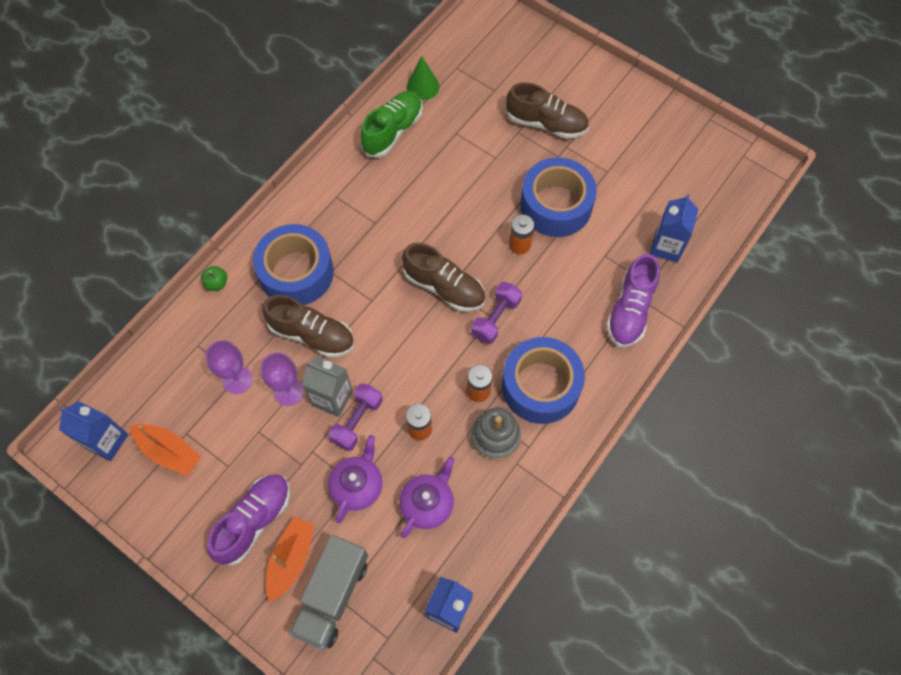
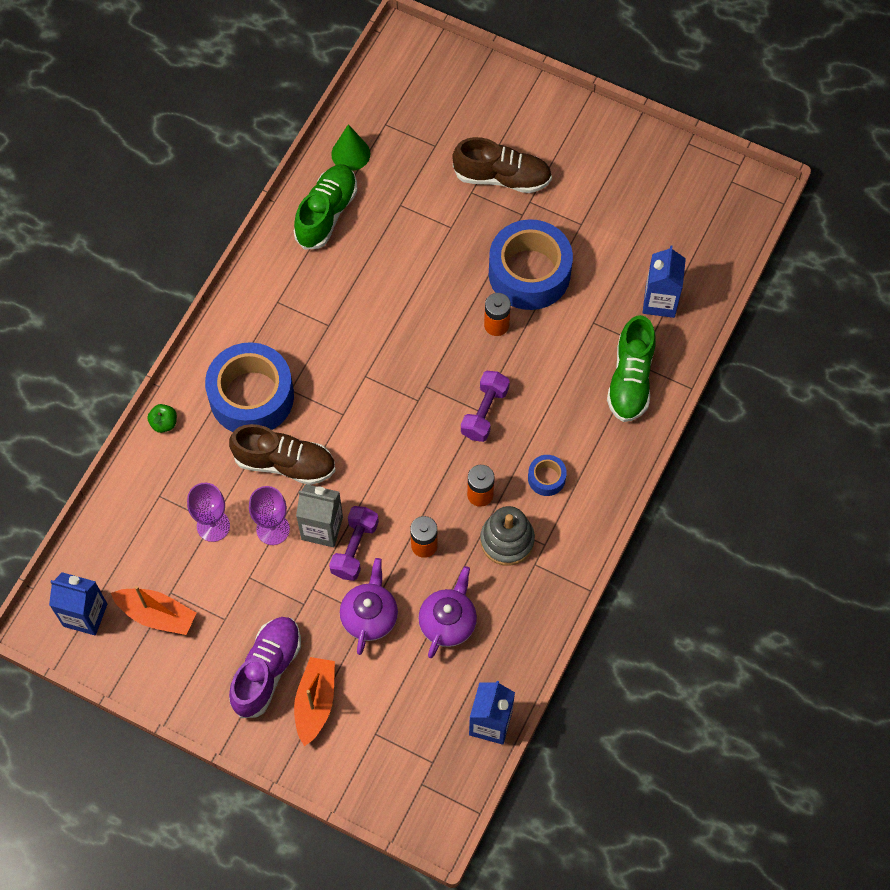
camera: 10 degrees left, 0 degrees up
(332, 596) = (366, 731): grey truck -> none
(444, 287) = (421, 387): brown shoe -> none
(540, 386) = (546, 478): blue tape -> blue tape, size x0.44
(630, 310) = (630, 380): purple shoe -> green shoe

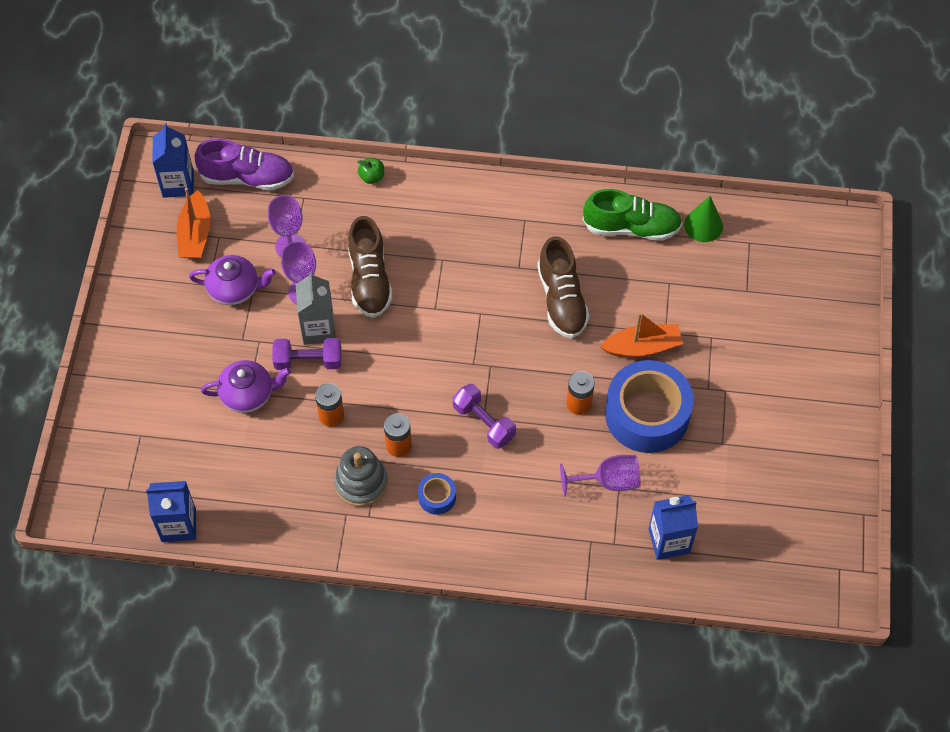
camera: 70 degrees right, 5 degrees down
(251, 396) = (423, 232): blue tape -> none
(267, 670) = (172, 332): purple shoe -> purple shoe (247, 177)
(315, 702) = (154, 379): orange boat -> orange boat (642, 347)
(448, 622) = (264, 459): purple teapot -> purple teapot (235, 289)
(485, 412) = (483, 423): purple dumbbell -> purple dumbbell turned 45 degrees clockwise
(502, 177) = (740, 358): brown shoe -> brown shoe (561, 300)
(584, 329) = (608, 481): none -> purple goblet
(630, 380) = (571, 539): green shoe -> none

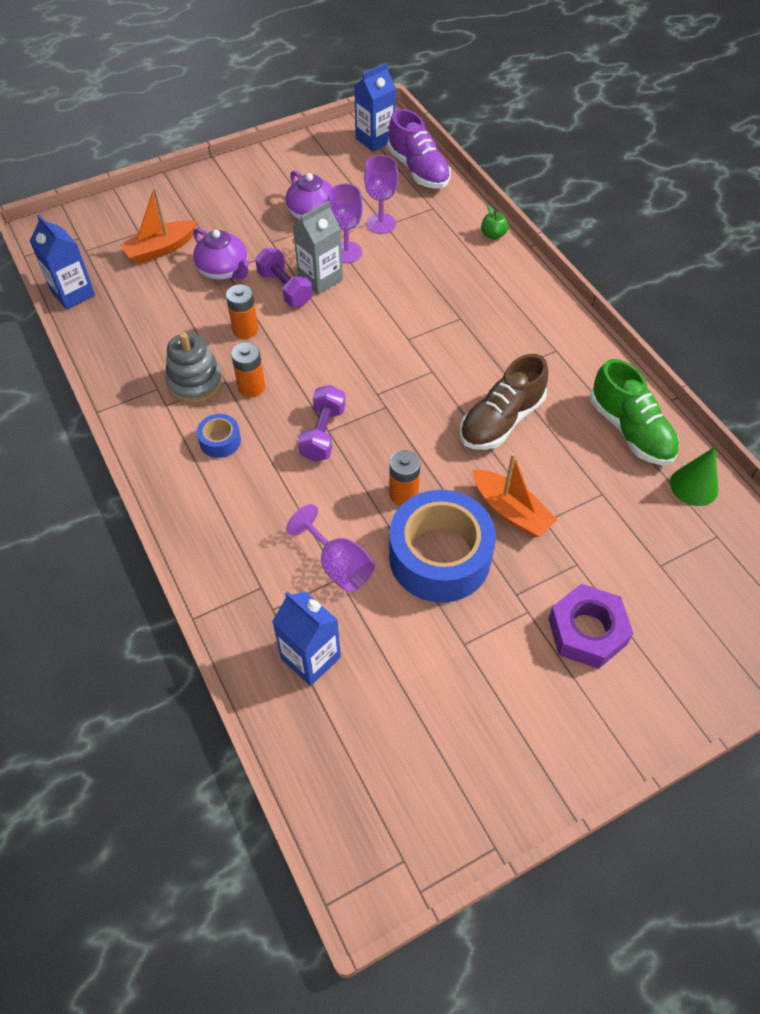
camera: 55 degrees right, 5 degrees down
(195, 234) = (341, 170): orange boat -> orange boat (161, 249)
(369, 280) = (396, 284): brown shoe -> none
(763, 367) = (587, 631): none -> purple nut

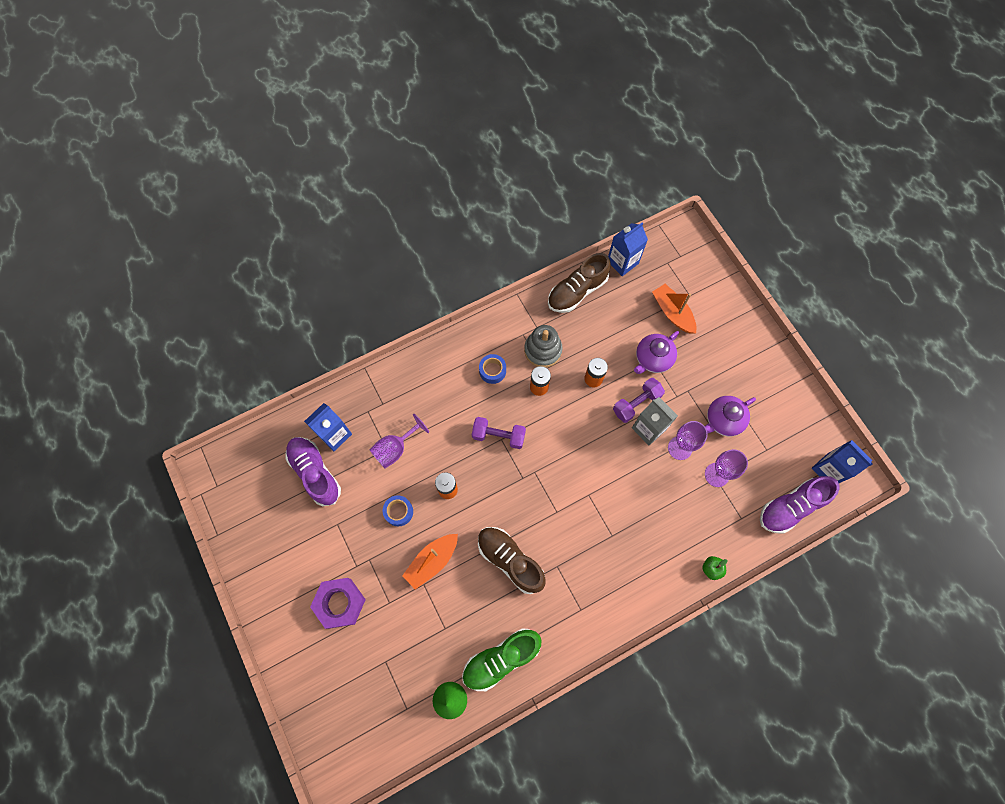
camera: 90 degrees right, 15 degrees up
(108, 343) = (577, 291): none -> brown shoe
(378, 684) = (315, 473): none -> purple shoe
(440, 556) = (398, 512): blue tape -> blue tape, size x0.44

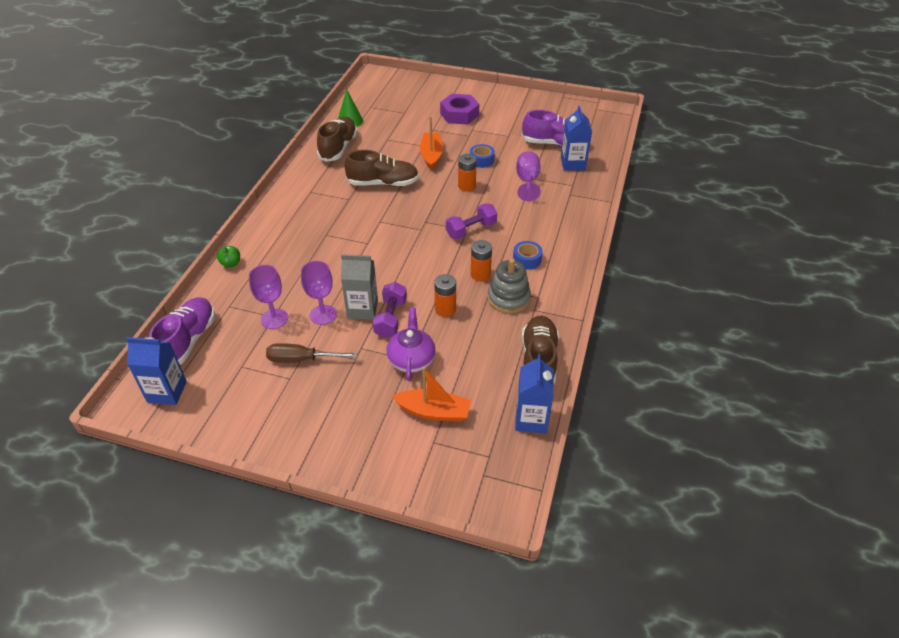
camera: 135 degrees right, 25 degrees down
(501, 659) = (338, 148): green shoe -> brown shoe
(723, 420) = (301, 359): purple teapot -> brown screwdriver

